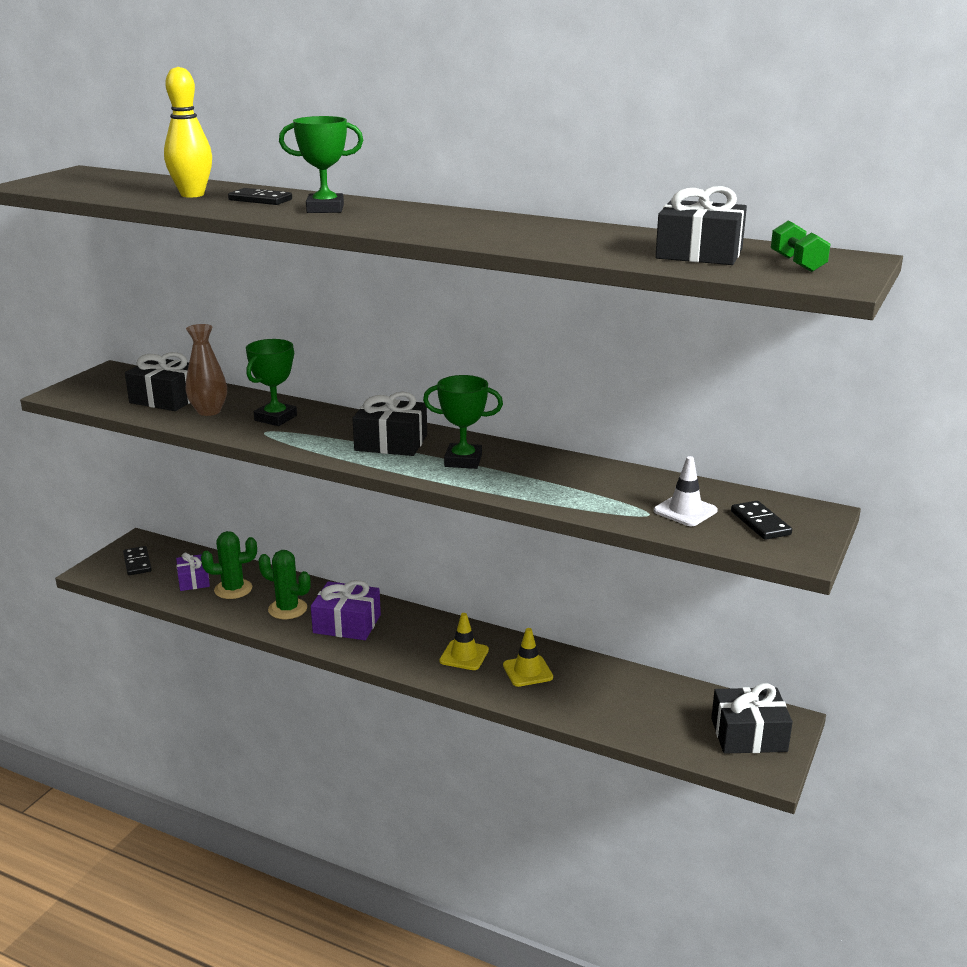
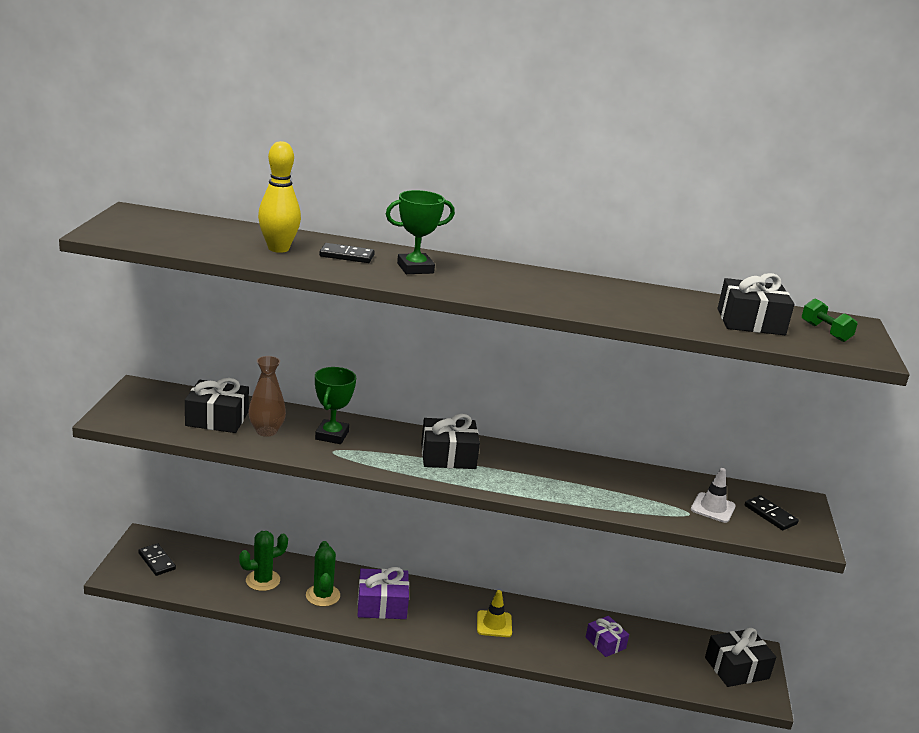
camera: 20 degrees left, 0 degrees up
(194, 580) = (221, 575): purple gift -> purple gift (605, 643)
(287, 609) = (323, 595): green cactus -> green cactus turned 75 degrees clockwise
(463, 461) = (518, 471): green trophy -> none
(527, 671) = (551, 633): yellow traffic cone -> none

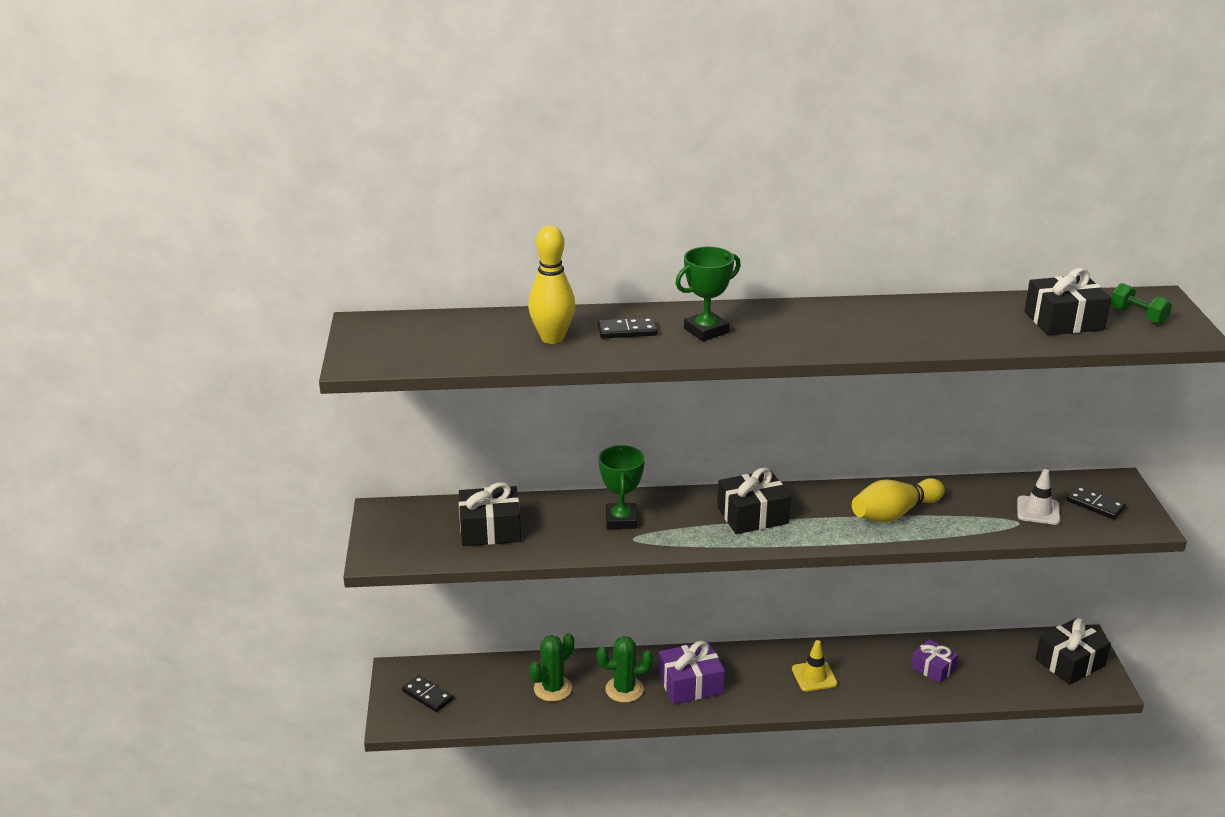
camera: 10 degrees left, 5 degrees up
(266, 431) = (551, 531): brown vase -> none
(323, 595) = (624, 689): green cactus -> green cactus turned 75 degrees counterclockwise
(576, 482) = (894, 513): none -> yellow bowling pin

